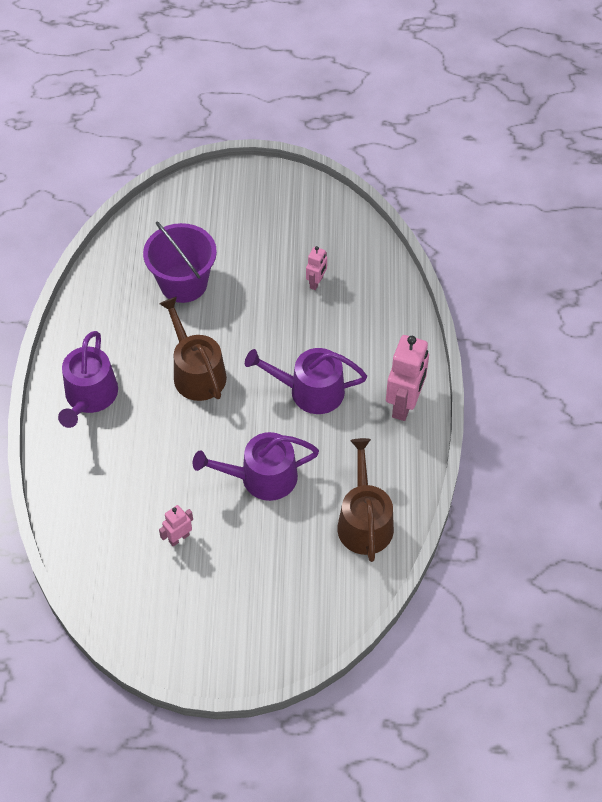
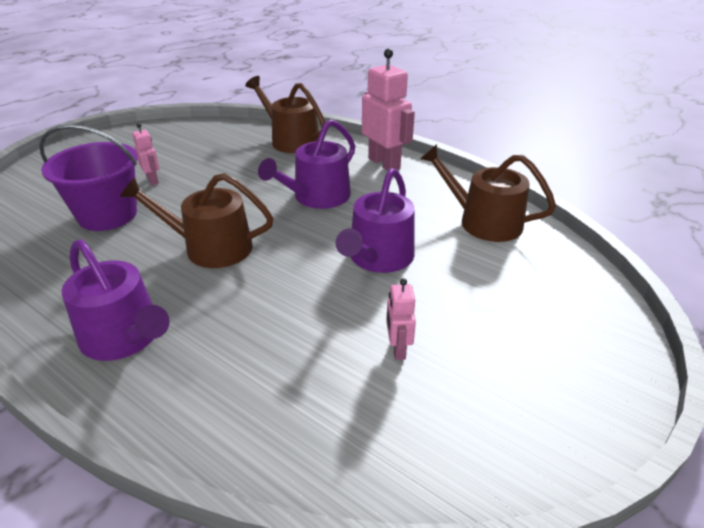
camera: 55 degrees left, 20 degrees down
(316, 282) = (220, 156): pink robot -> pink robot (153, 180)
(387, 310) = (291, 140): none -> brown watering can

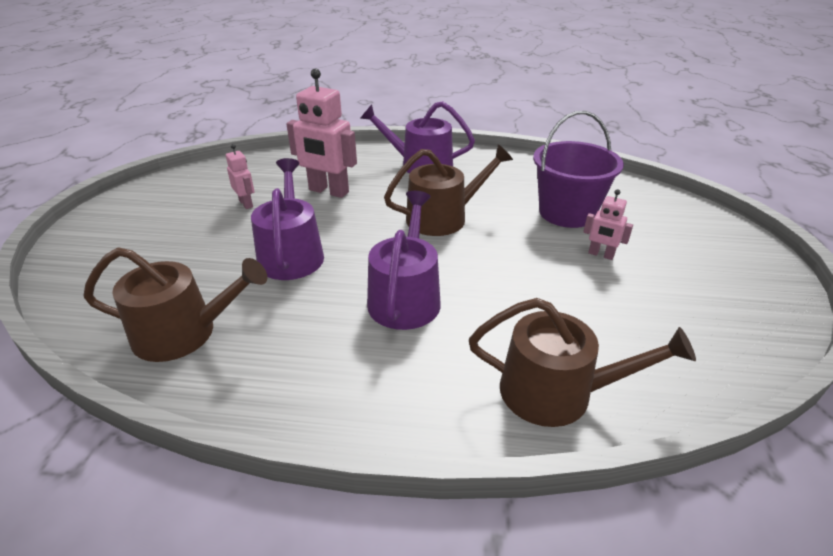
camera: 150 degrees right, 0 degrees up
(384, 163) = (363, 396): pink robot -> pink robot (328, 191)

